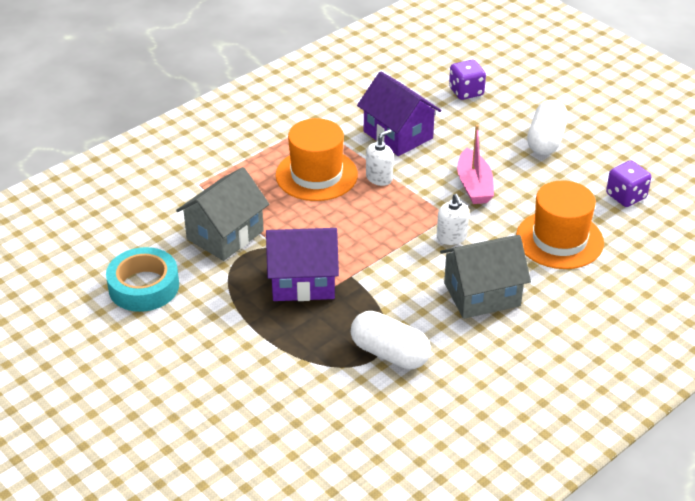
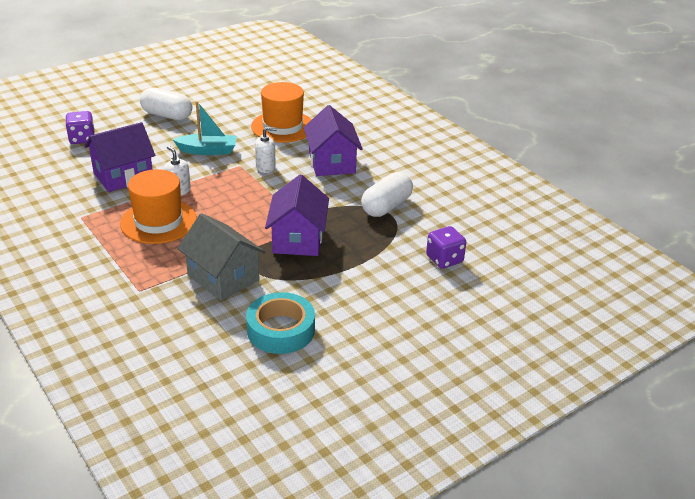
camera: 85 degrees left, 5 degrees down
(474, 185) = (208, 150): pink boat -> turquoise boat
(482, 294) = (332, 163): grey house -> purple house
(626, 196) = (245, 97): purple dice -> purple dice (444, 259)

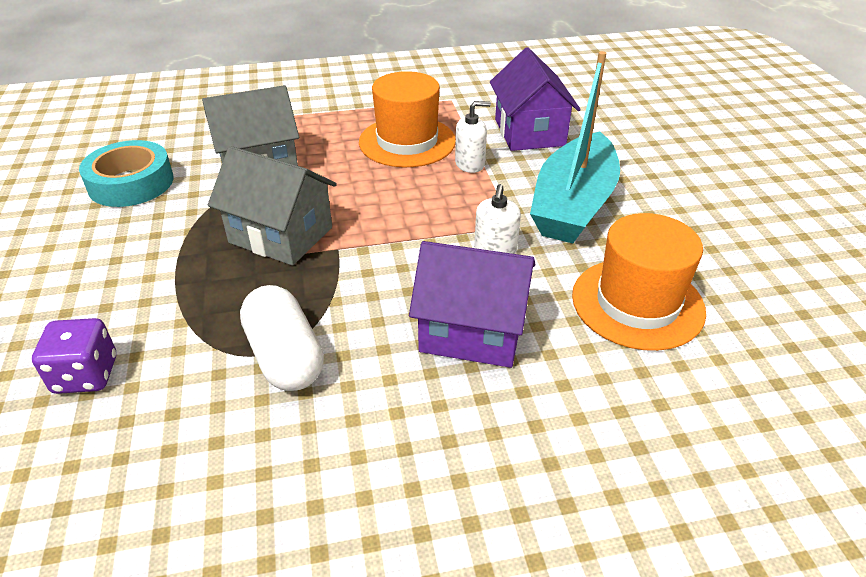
camera: 115 degrees right, 5 degrees up
(82, 139) = (642, 116): purple dice -> none
(167, 115) = (705, 187): white capsule -> none
(208, 150) = (573, 205): turquoise boat -> turquoise boat, size x1.65
(298, 239) = (281, 235): purple house -> grey house

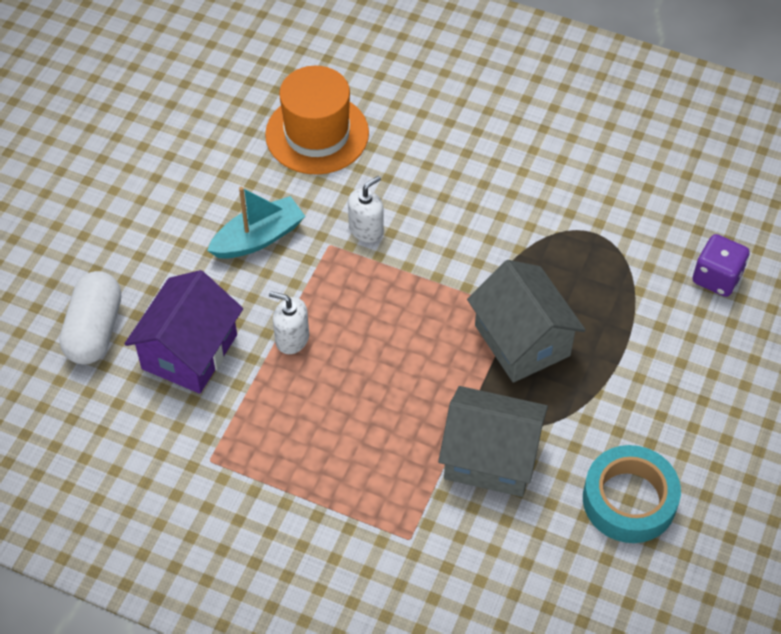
camera: 145 degrees left, 15 degrees up
(285, 356) = (579, 221): white capsule -> white capsule (94, 330)
(407, 142) = (320, 409): orange hat -> none
(472, 331) = (444, 174): purple house -> none
(573, 205) = (258, 238): turquoise boat -> turquoise boat, size x0.60

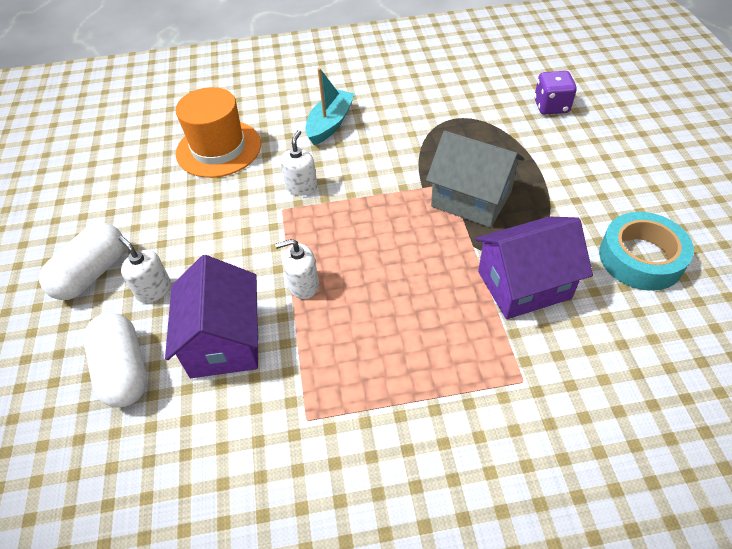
camera: 30 degrees left, 5 degrees down
(118, 218) = (92, 274): none -> white capsule
(160, 266) = (153, 290): none -> white soap dispenser
(258, 238) = (223, 231): turquoise boat -> turquoise boat (330, 124)
(490, 457) = (524, 285): grey house -> purple house

